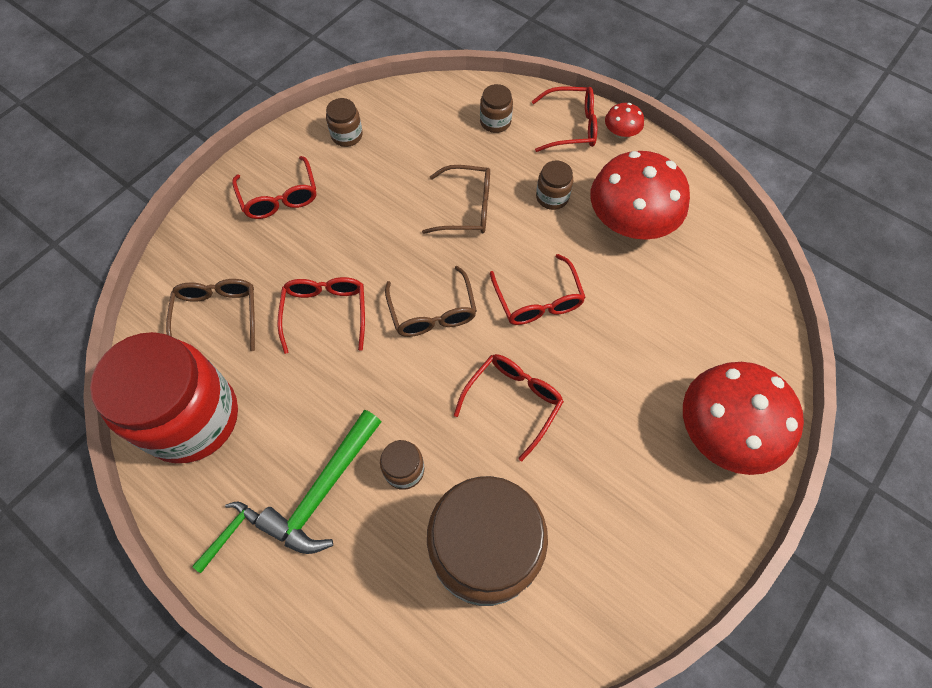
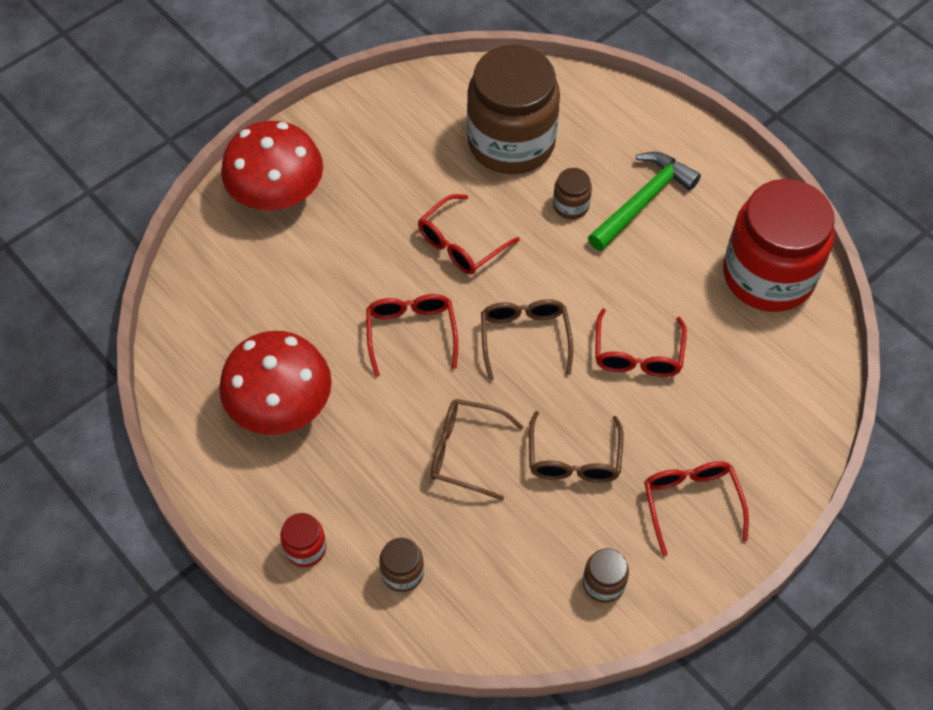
camera: 170 degrees left, 5 degrees down
(218, 316) = (753, 368): brown glasses -> brown glasses (574, 458)
(229, 533) = (724, 182): green hammer -> none
(552, 197) = (360, 450): brown jar -> none
(570, 127) = (305, 548): red glasses -> red jar
(621, 133) = (244, 528): red mushroom -> none

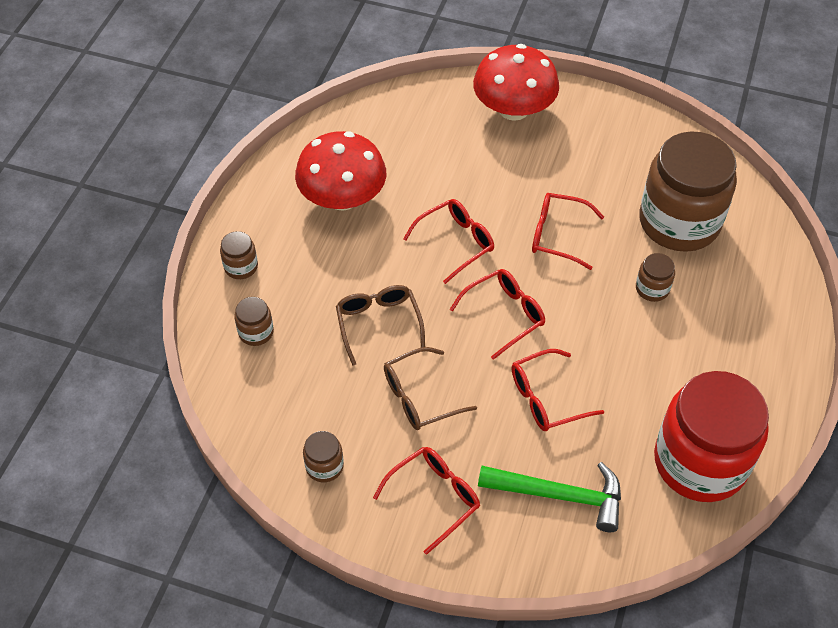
camera: 60 degrees right, 5 degrees down
(305, 548) = (241, 267): red jar -> brown jar
(525, 338) = (504, 315): brown glasses -> red glasses
(642, 201) = (698, 336): green hammer -> green hammer (559, 495)

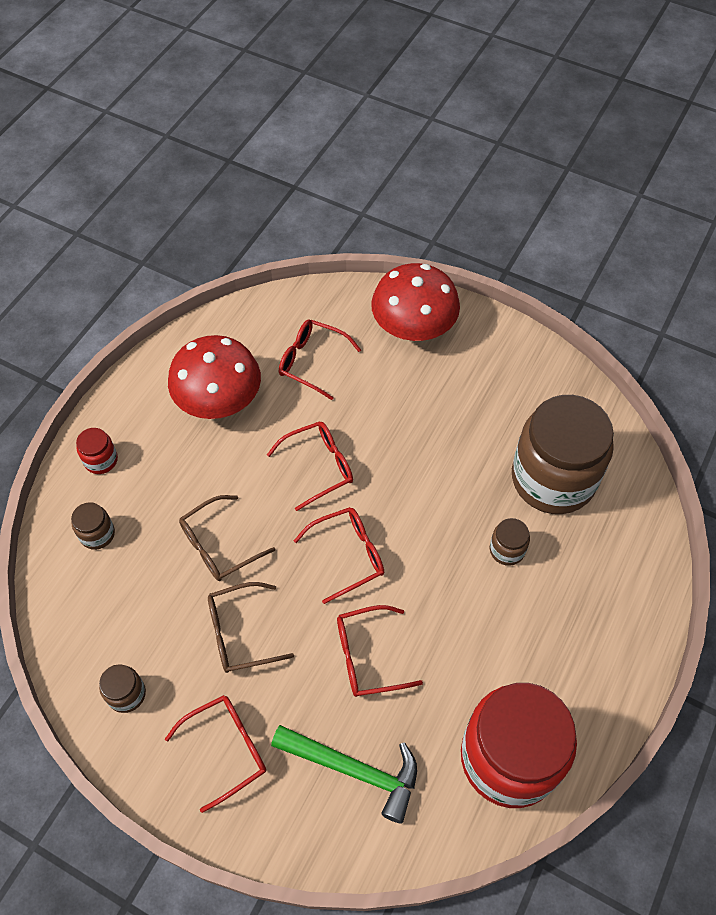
camera: 10 degrees right, 5 degrees up
(241, 267) = (101, 460): brown jar -> red jar
(378, 324) = (219, 545): brown glasses -> brown glasses turned 120 degrees counterclockwise
(558, 235) = (424, 474): red glasses -> red glasses (312, 362)

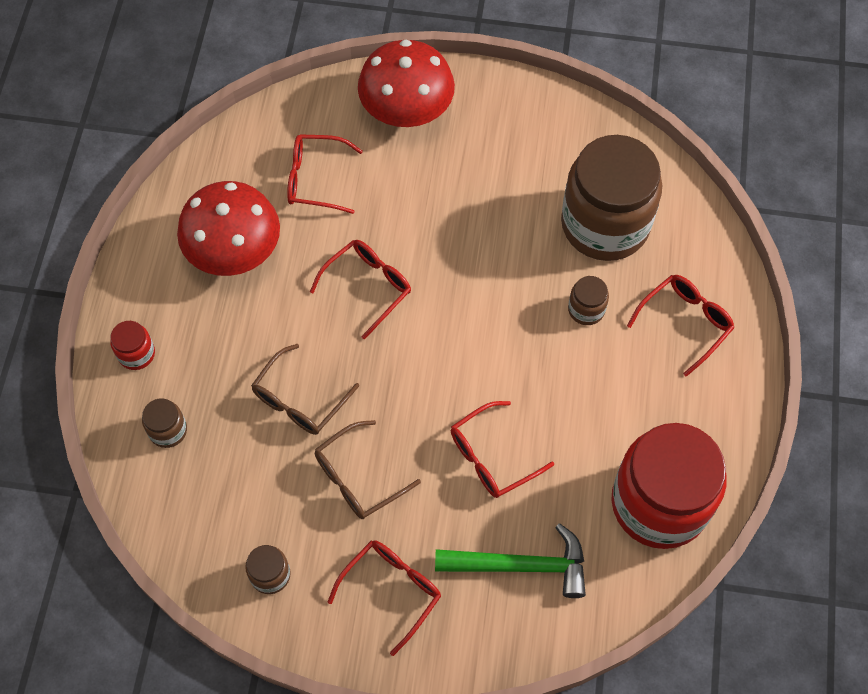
camera: 20 degrees left, 5 degrees up
(347, 555) = (433, 366): red glasses -> red glasses (685, 323)

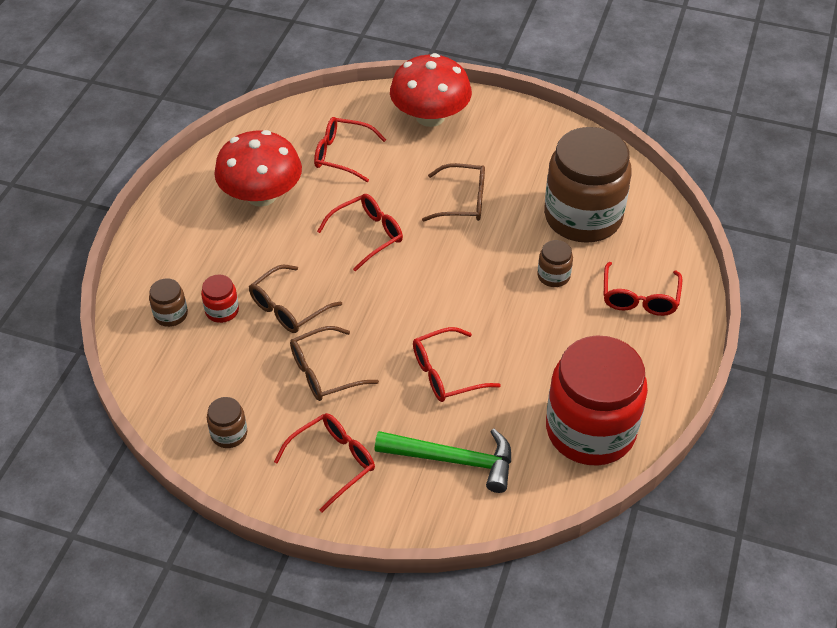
camera: 10 degrees right, 15 degrees down
(136, 354) = (160, 256): red jar -> red jar (222, 310)
(466, 223) = (462, 201): none -> brown glasses
(685, 323) = (639, 297): red glasses -> red glasses turned 135 degrees clockwise

